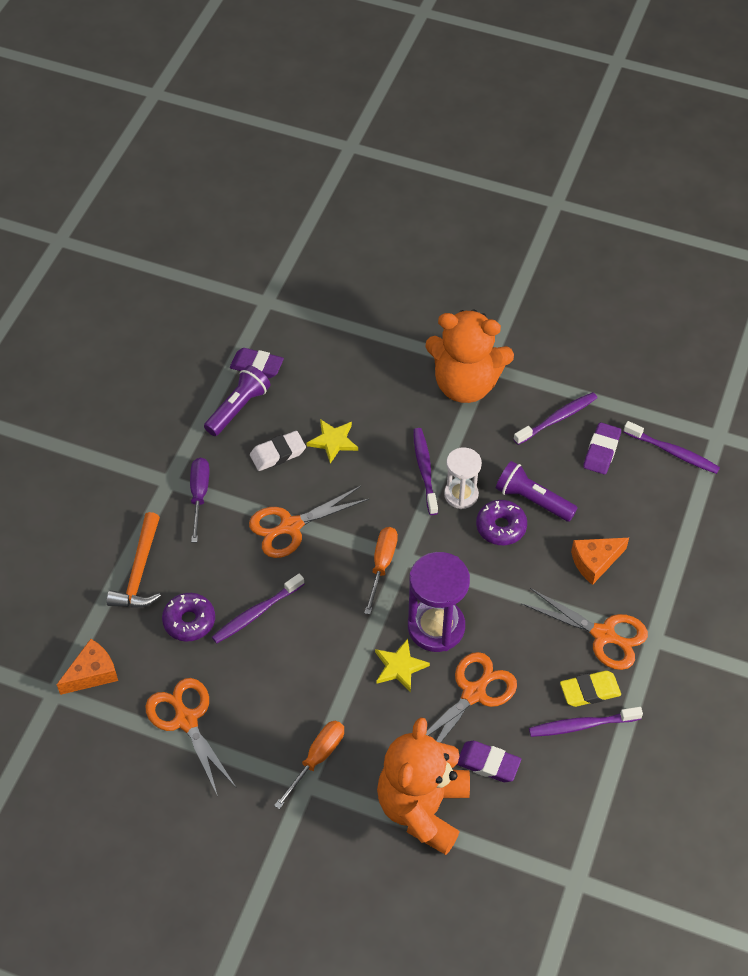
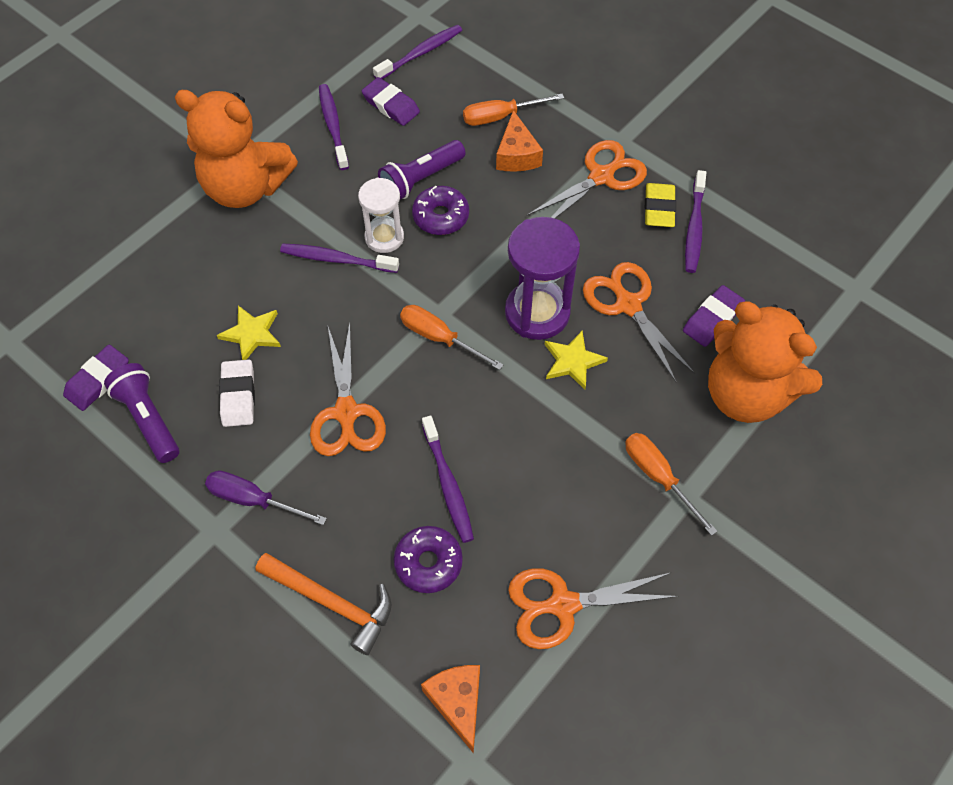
camera: 70 degrees left, 5 degrees up
(465, 384) = (245, 187): orange teddy bear -> orange teddy bear turned 75 degrees clockwise
(632, 536) = (500, 116): none -> orange screwdriver

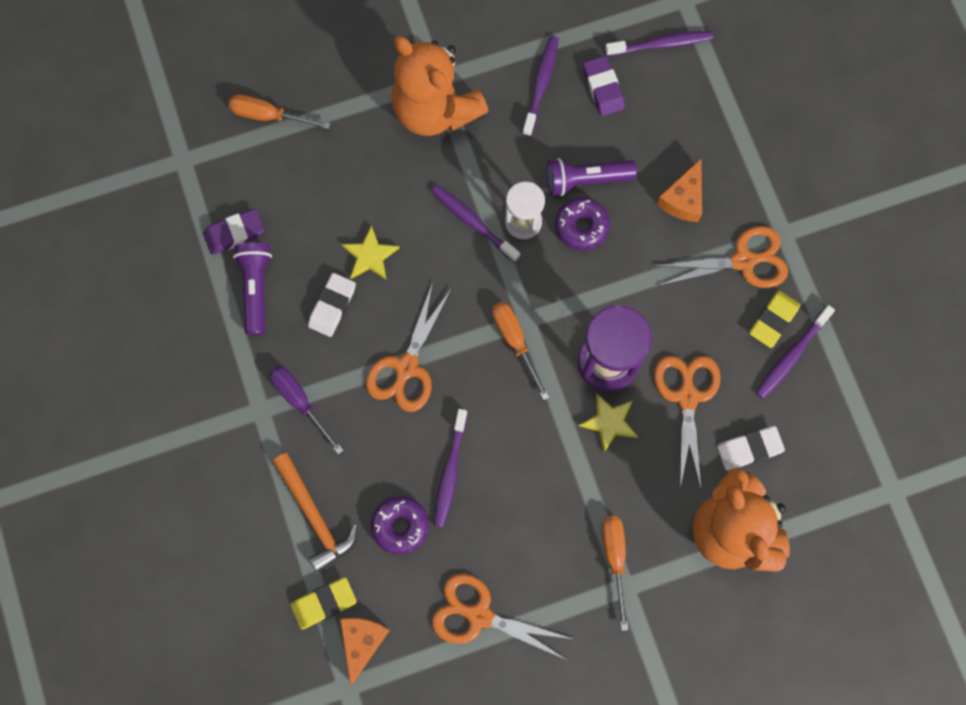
camera: 30 degrees right, 15 degrees up
(393, 686) = (324, 603): none -> yellow eraser
(500, 116) = (692, 151): orange screwdriver -> orange screwdriver (269, 116)
(712, 319) = (749, 449): purple eraser -> white eraser

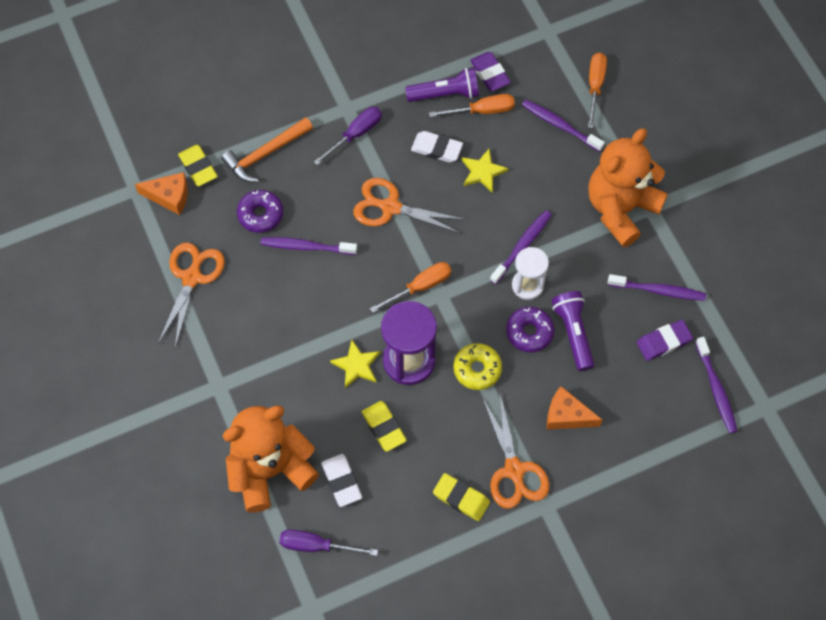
camera: 85 degrees right, 10 degrees down
(614, 558) = (241, 376): orange screwdriver -> orange screwdriver (482, 111)
(622, 288) = (477, 369): none -> yellow donut
(687, 397) = (384, 427): orange scissors -> yellow eraser
(791, 356) = (429, 515): purple toothbrush -> purple toothbrush (560, 125)
(823, 481) = (316, 546): none -> purple screwdriver

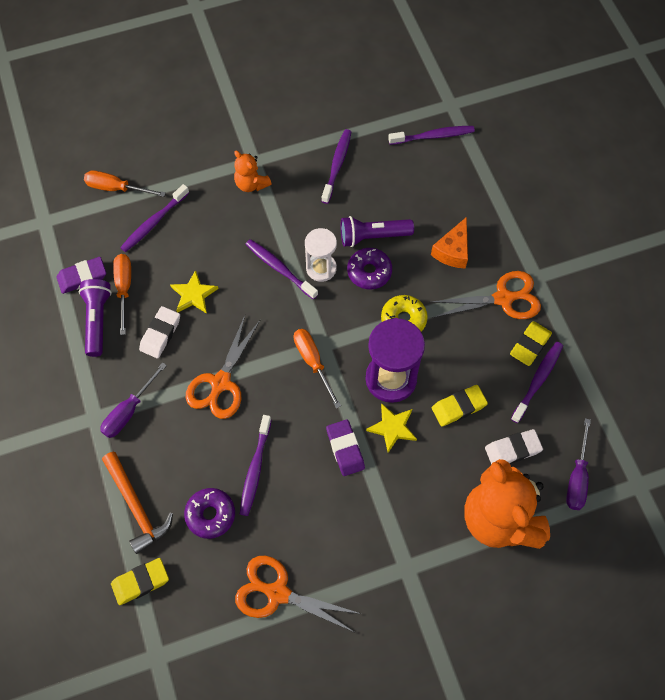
camera: 85 degrees left, 0 degrees up
(169, 196) = (173, 616): orange cheese -> none
(355, 134) = (129, 411): purple screwdriver -> purple screwdriver turned 105 degrees counterclockwise
(420, 506) = (538, 380): none -> purple toothbrush
(620, 209) = (251, 184): orange teddy bear -> orange teddy bear, size x0.48
(663, 342) = (387, 168): purple eraser -> purple eraser (345, 449)

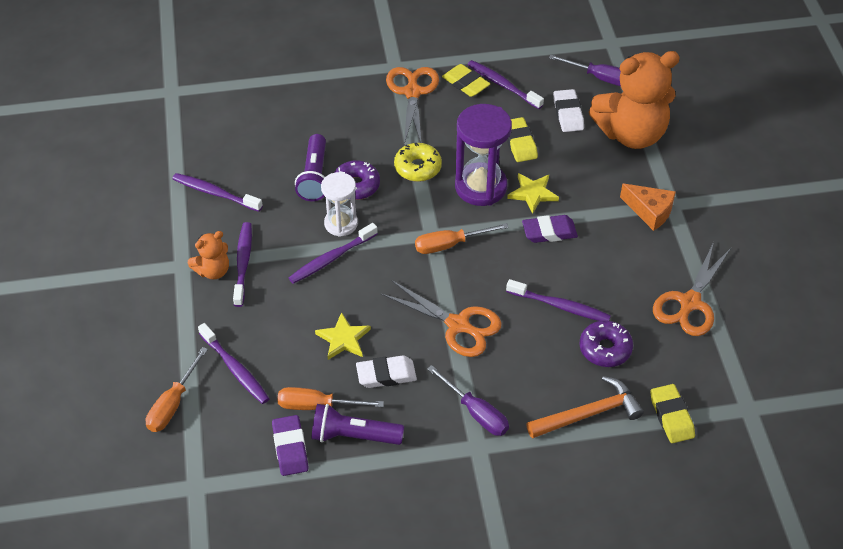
camera: 80 degrees left, 15 degrees down
(160, 334) = (386, 375): white eraser -> white eraser turned 45 degrees counterclockwise
(433, 136) = (206, 111): purple toothbrush -> purple toothbrush (243, 263)
(452, 251) = (349, 119): orange cheese -> orange cheese (650, 211)

